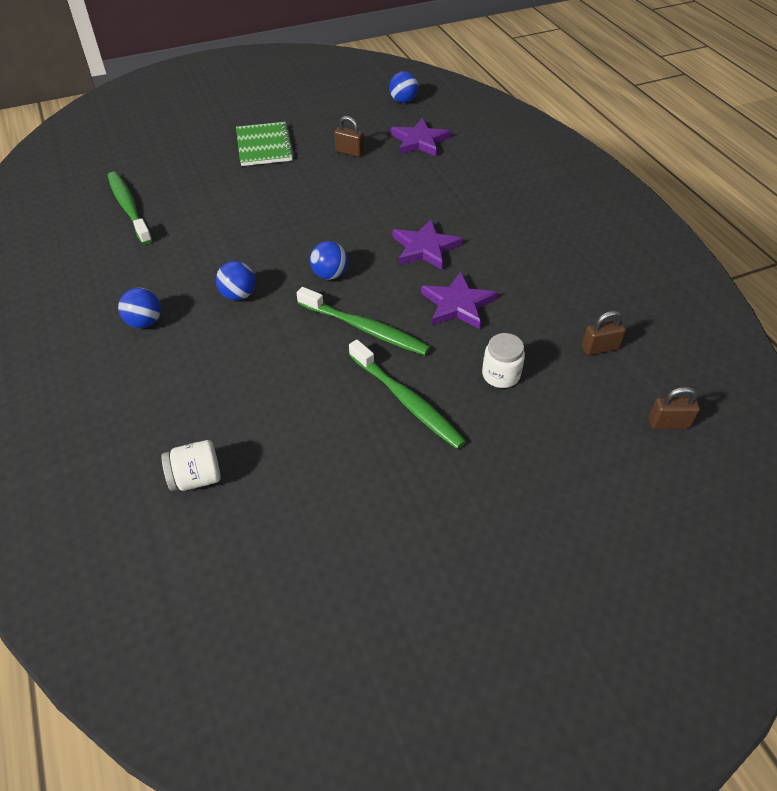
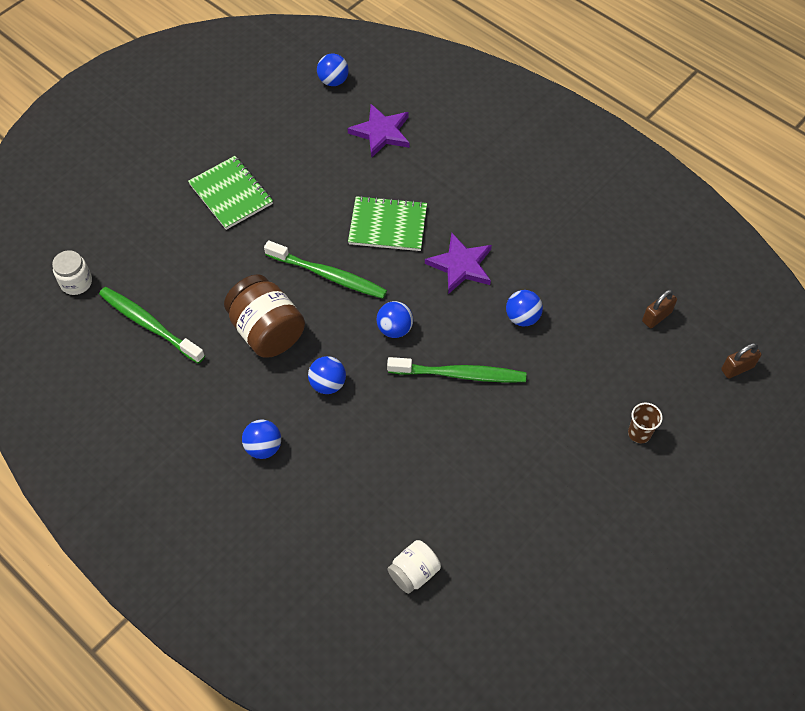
camera: 25 degrees left, 10 degrees up
(218, 241) = (267, 331): none -> brown jar
(349, 152) = (321, 171): brown padlock -> none
(379, 201) = (388, 225): none -> green notebook
(407, 401) = (535, 431): green toothbrush -> green toothbrush (328, 275)
(457, 304) = (522, 317): purple star -> blue ball
(501, 375) = (594, 375): white jar -> white jar (76, 282)
(519, 443) = (639, 433): none -> brown cup

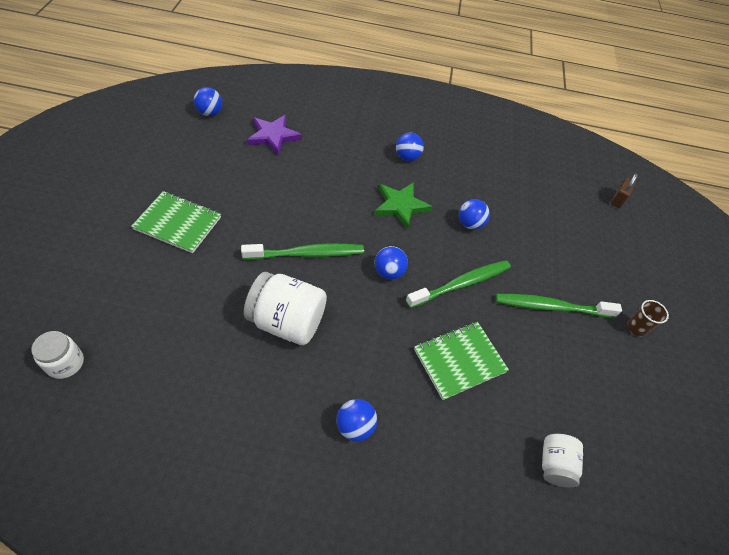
camera: 40 degrees left, 5 degrees down
(149, 324) = (170, 368): green toothbrush -> green toothbrush (551, 307)
(267, 331) = (287, 322): brown jar -> white jar
(328, 384) = (369, 341): blue ball -> blue ball (407, 157)
(388, 225) = (326, 198): green notebook -> green notebook (459, 361)
(461, 265) = (400, 205): purple star -> green star
(639, 433) = (603, 268): brown cup -> brown cup (636, 328)
(656, 317) = (548, 188): brown padlock -> none

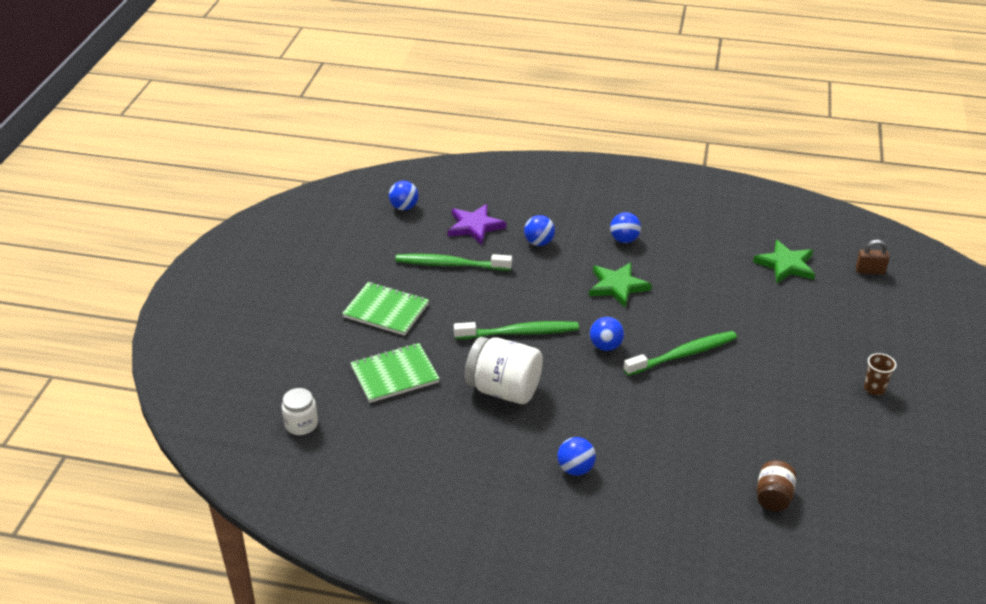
camera: 10 degrees right, 15 degrees down
(459, 361) = (680, 418): green notebook -> green notebook (395, 375)
(469, 224) = (694, 300): blue ball -> blue ball (539, 242)
(547, 190) = (786, 265): none -> green star
(551, 307) = (781, 372): green toothbrush -> green toothbrush (450, 264)
(554, 464) = (773, 497): white jar -> brown jar
(618, 199) = (870, 271): brown padlock -> brown padlock turned 60 degrees clockwise

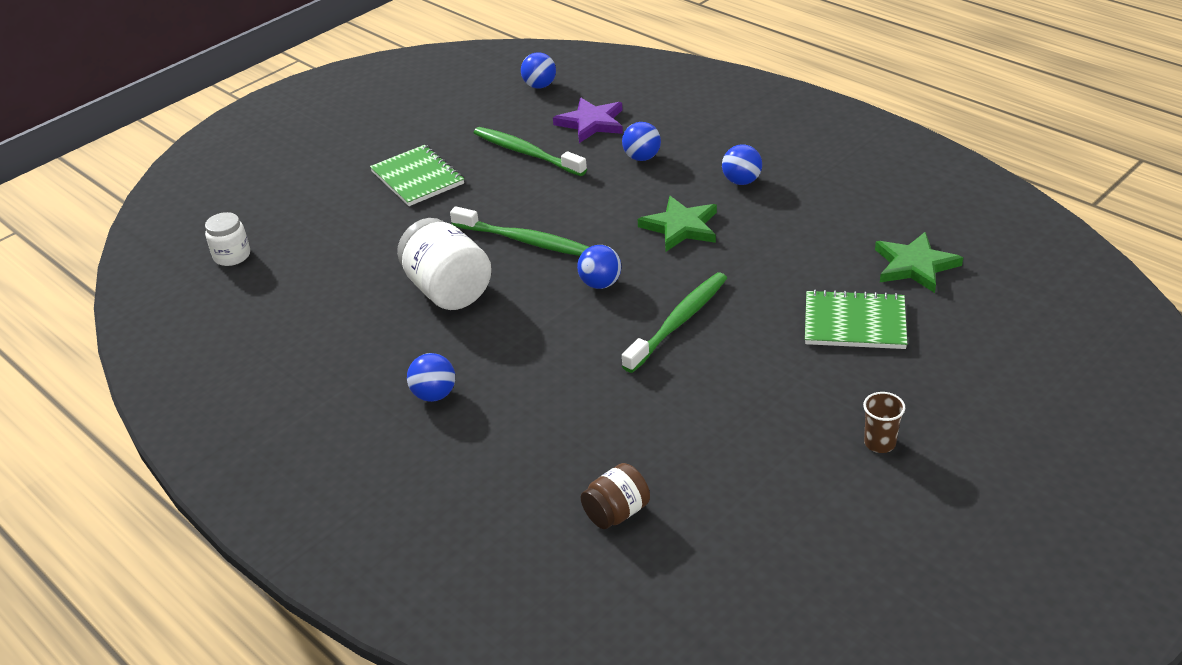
camera: 35 degrees right, 0 degrees up
(395, 375) = (361, 240): green notebook -> green notebook (854, 323)
(683, 354) = (679, 322): green toothbrush -> green toothbrush turned 60 degrees counterclockwise
(870, 271) = (1025, 306): brown padlock -> none

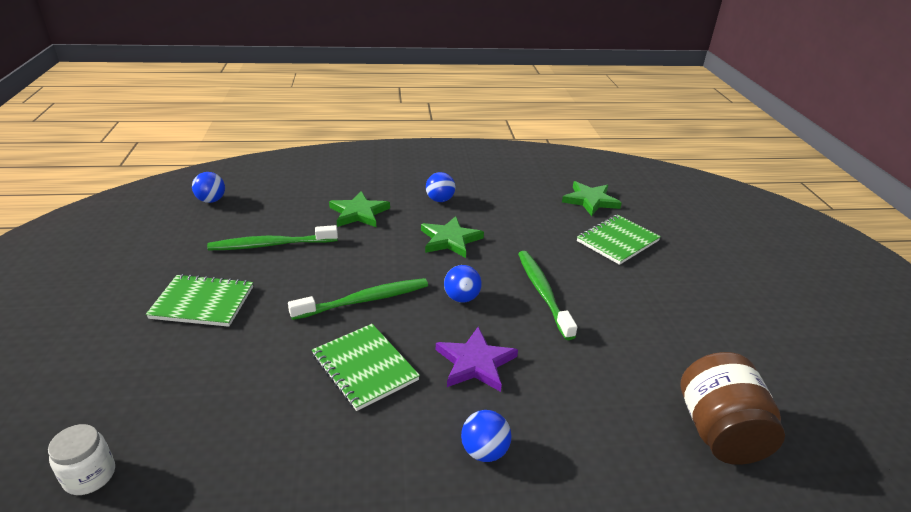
camera: 55 degrees left, 5 degrees down
(448, 290) = (365, 367): white jar -> green notebook
(591, 123) = (289, 207): purple star -> purple star (475, 363)
(616, 512) = (719, 431): brown jar -> brown jar, size x1.76
(642, 157) = (359, 213): blue ball -> green star
(879, 443) = (732, 292): brown cup -> none

